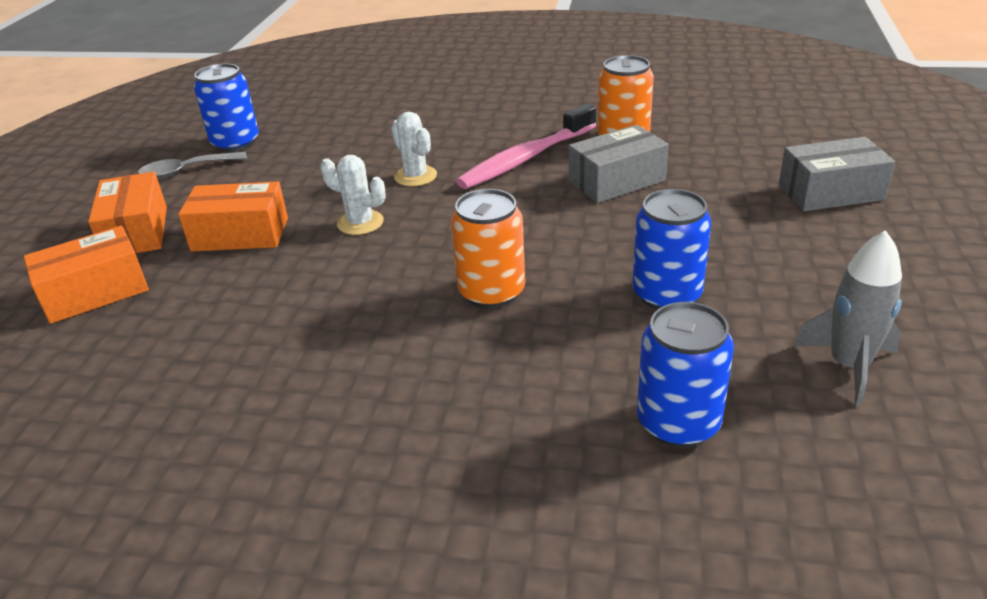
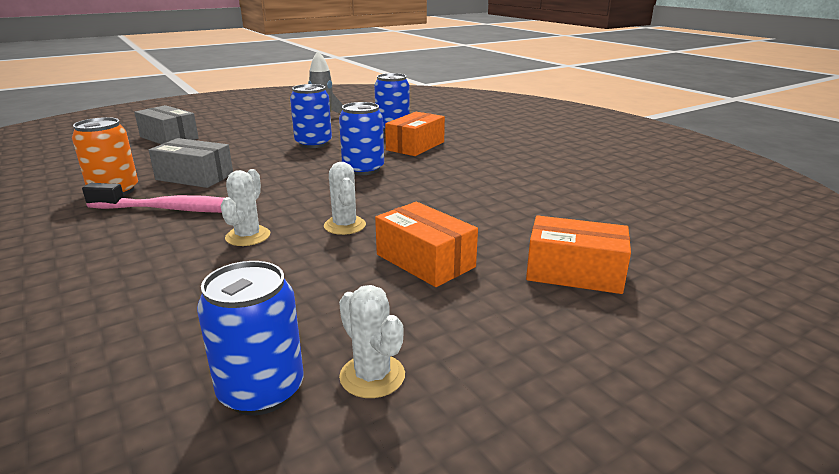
camera: 135 degrees left, 10 degrees down
(136, 232) = (502, 314): orange box -> orange box (415, 146)
(186, 171) = (372, 376): grey spoon -> white cactus
(491, 292) = (363, 169): orange can -> blue can

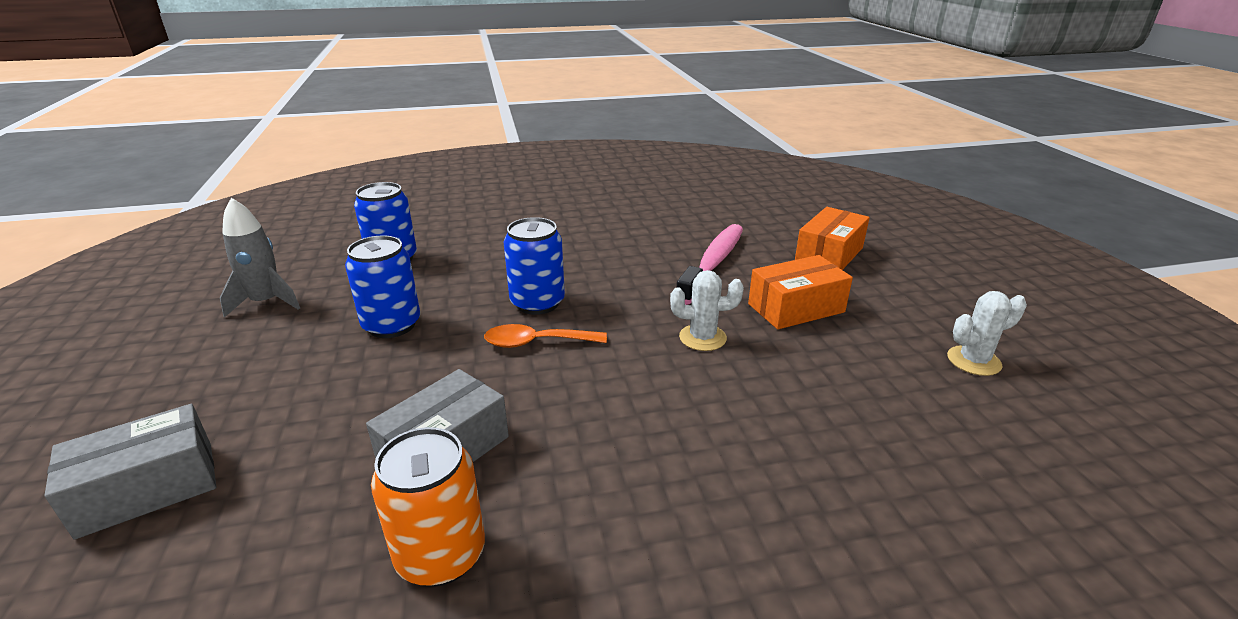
camera: 70 degrees left, 5 degrees up
(177, 210) = (583, 469): pink toothbrush -> pink toothbrush (713, 263)
(248, 236) = (705, 406): white cactus -> none
(261, 390) = (1002, 415): blue can -> none
(311, 177) = (537, 342): none -> orange spoon
(415, 146) = (484, 258): orange box -> none

